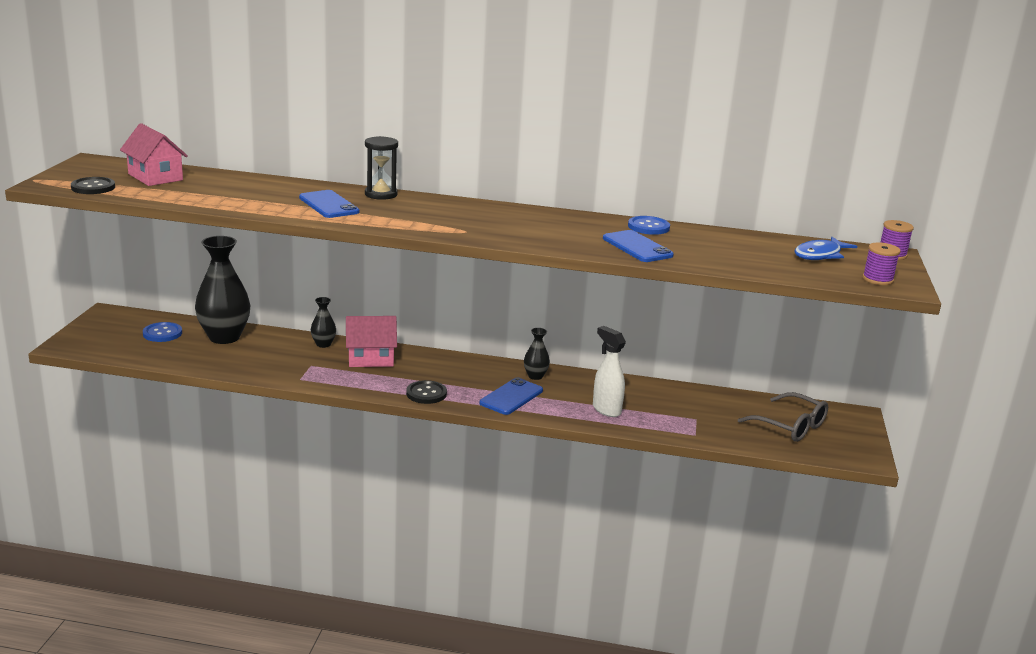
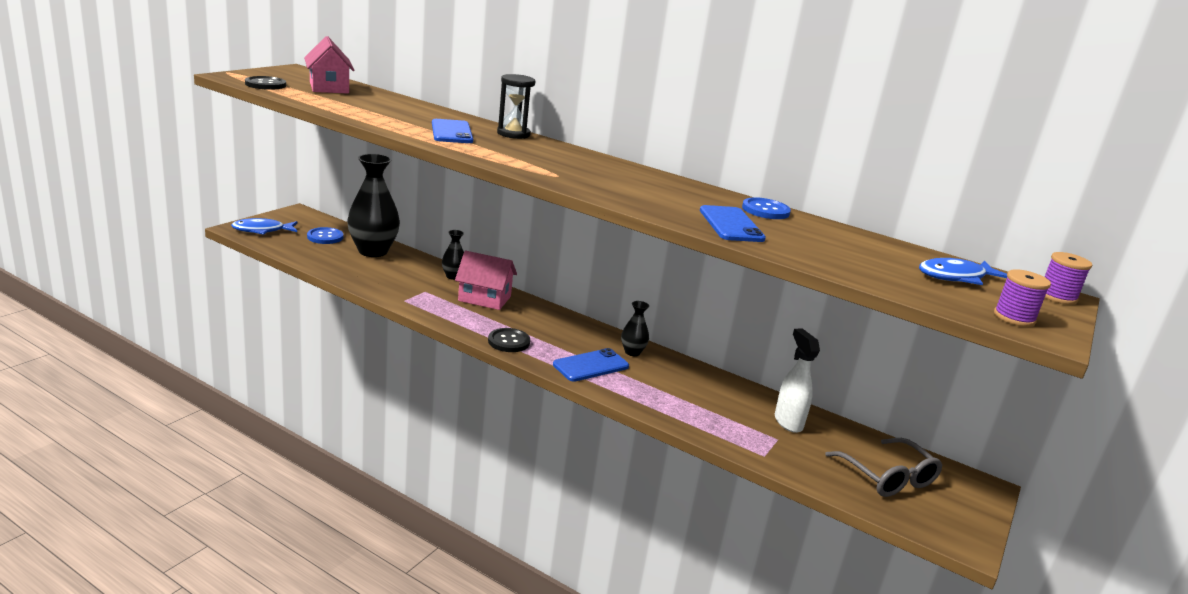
camera: 20 degrees right, 0 degrees up
(91, 341) = (262, 230): none -> blue fish
(606, 409) = (682, 403): white spray bottle -> white spray bottle (788, 422)

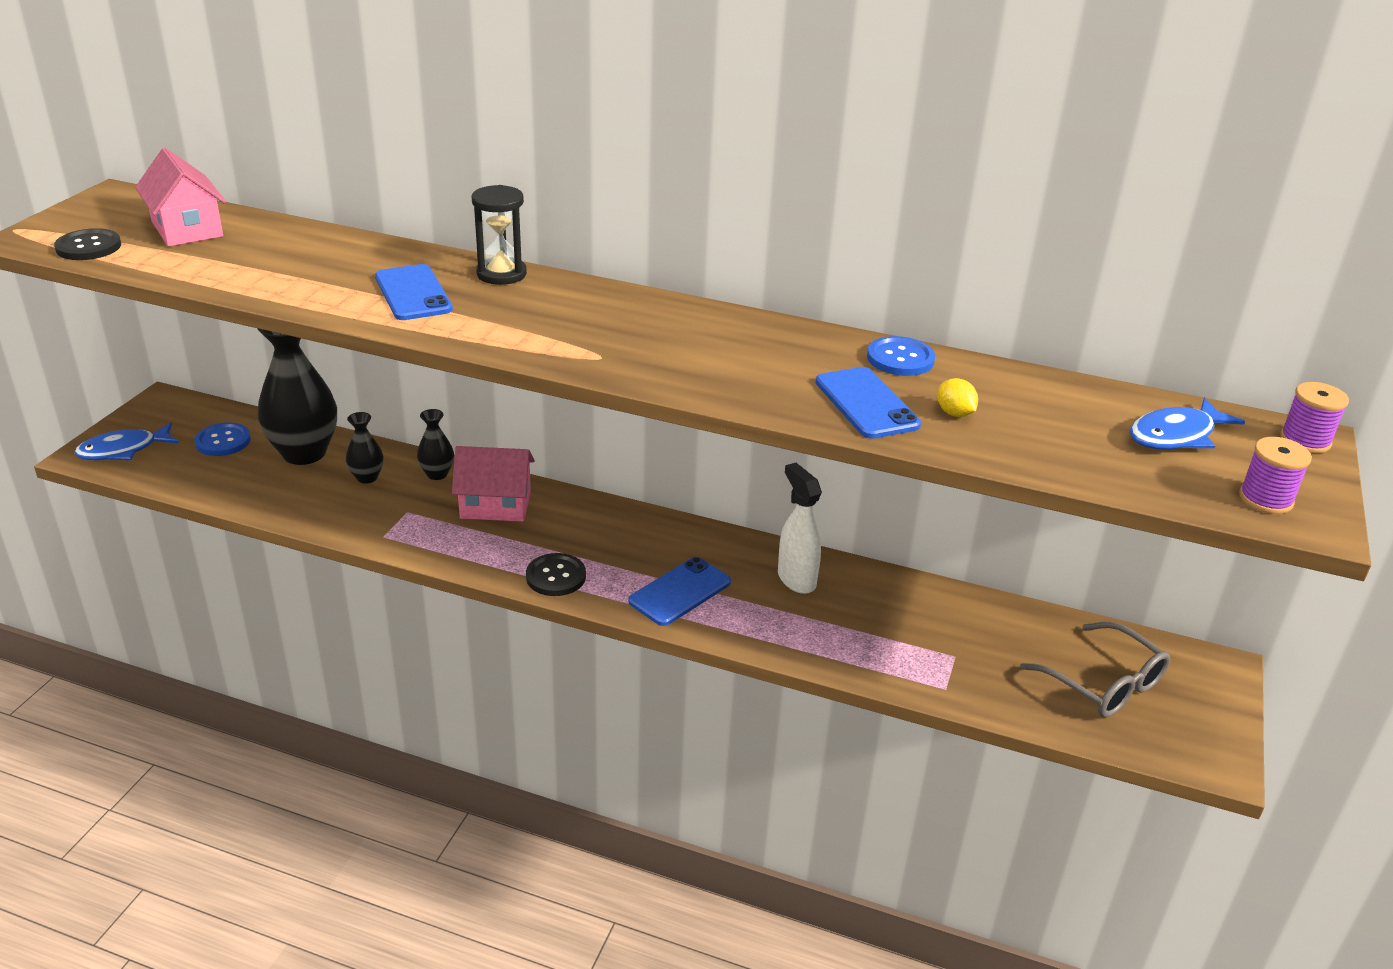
camera: 10 degrees left, 10 degrees up
(632, 352) = (727, 554): black vase -> black vase (367, 477)
(788, 422) = (960, 624): white spray bottle -> white spray bottle (796, 579)
(793, 239) = (954, 413): none -> yellow lemon

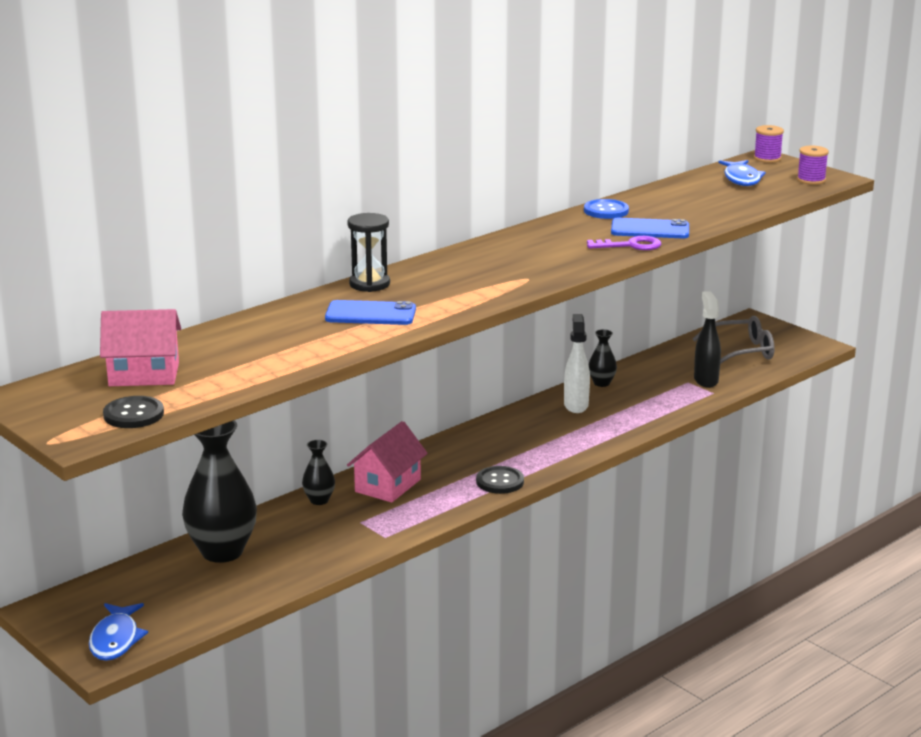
camera: 60 degrees left, 10 degrees down
(223, 441) = (157, 587): blue button -> none
(367, 477) = (292, 530): black vase -> black vase (601, 383)
(680, 592) = (556, 444): blue phone -> none
(788, 401) = (630, 245): none -> purple key
(796, 579) = (576, 405): white spray bottle -> white spray bottle turned 90 degrees clockwise
(954, 413) = (679, 214): yellow lemon -> none
(976, 671) = (705, 380): none -> black spray bottle

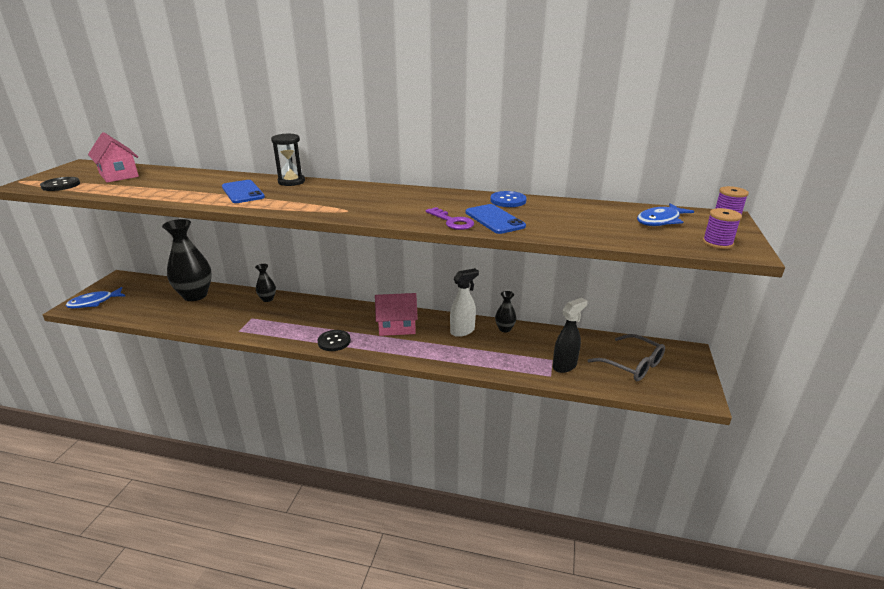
camera: 55 degrees right, 5 degrees up
(387, 485) = (299, 310): pink house -> pink house (397, 327)

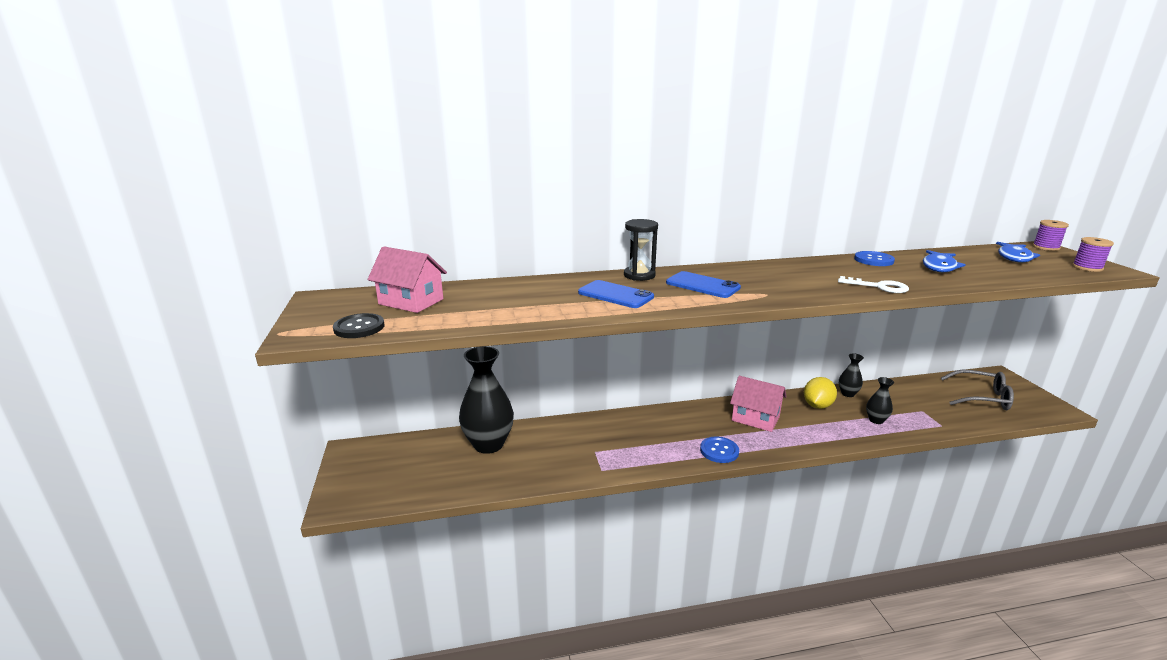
camera: 25 degrees left, 5 degrees down
(94, 302) = (361, 490): blue fish -> blue fish (939, 267)
(267, 299) = (582, 425): black vase -> black vase (876, 420)
(334, 341) = (719, 451): black button -> blue button
(397, 327) = (755, 418): pink house -> pink house turned 60 degrees clockwise
(452, 221) = (878, 287): purple key -> white key
(462, 331) = (817, 405): white spray bottle -> yellow lemon
(494, 219) = (905, 278): blue phone -> blue phone (702, 285)
(565, 366) = (939, 413): black spray bottle -> none

